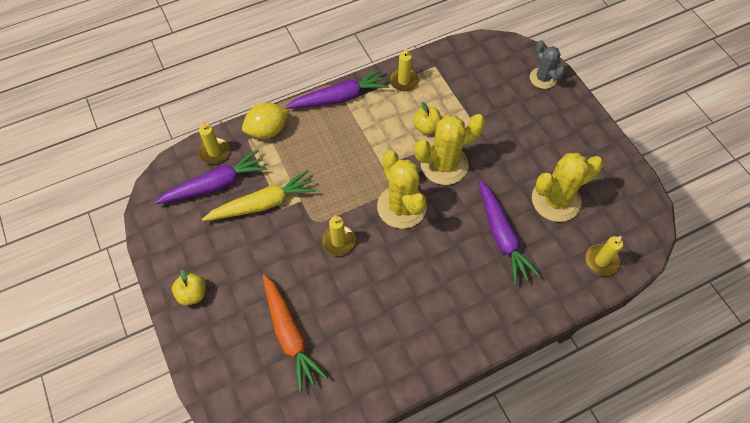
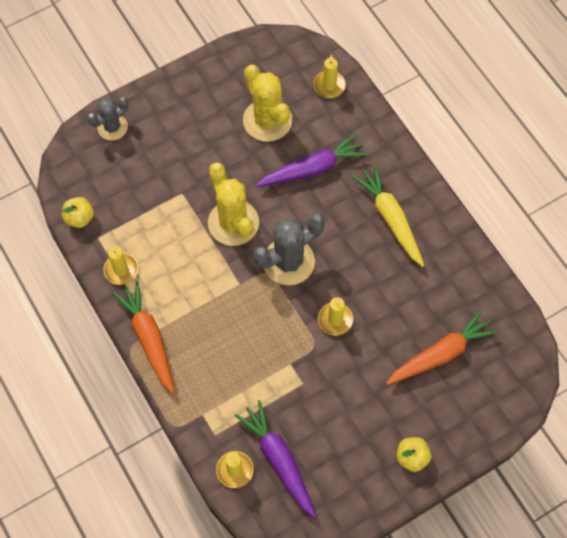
camera: 95 degrees left, 5 degrees up
(262, 204) = (298, 403): yellow carrot -> yellow carrot (391, 219)
(267, 130) = (200, 413): yellow lemon -> none
(339, 98) = (149, 339): purple carrot -> orange carrot
(401, 207) = (288, 261): yellow cactus -> grey cactus
(426, 127) = (186, 242): yellow apple -> yellow apple (80, 218)

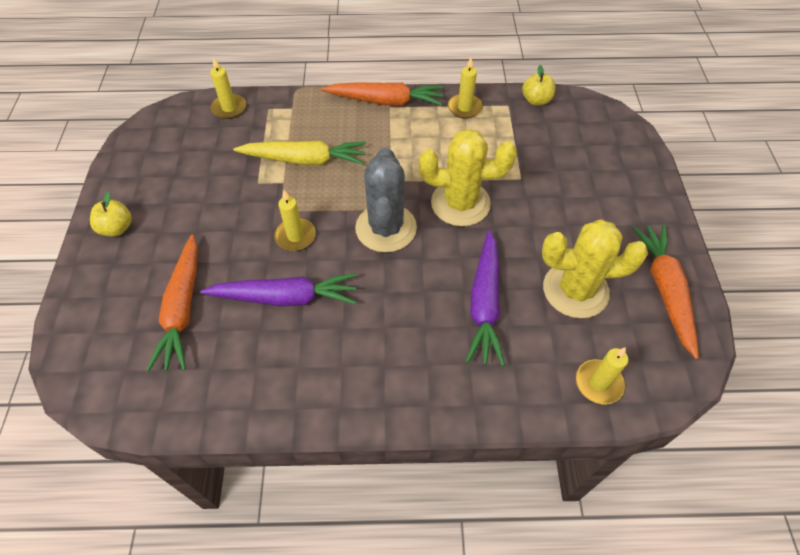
camera: 120 degrees right, 10 degrees down
(112, 127) = (630, 156): grey cactus -> none
(235, 70) = (665, 291): none -> orange carrot
(279, 460) = (209, 137): purple carrot -> purple carrot (285, 297)
(391, 219) = (369, 349): yellow carrot -> yellow carrot (304, 160)

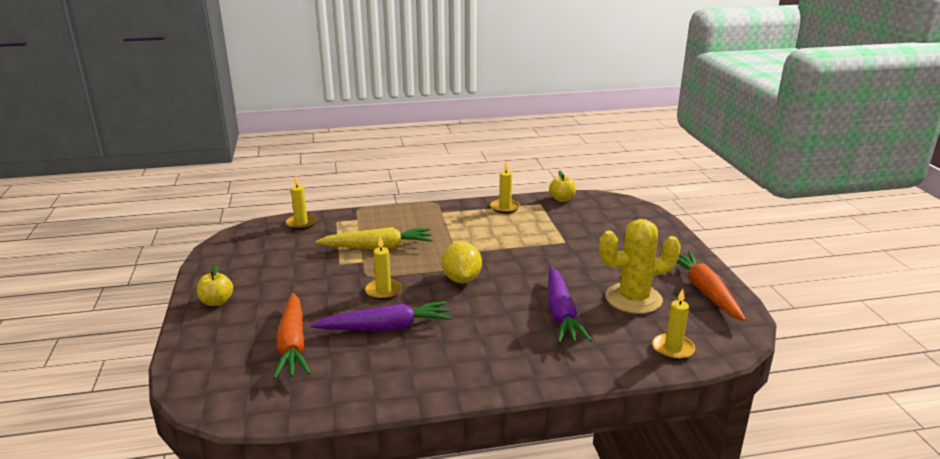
camera: 10 degrees left, 30 degrees down
(385, 101) = (437, 209): orange carrot -> none
(386, 228) = (461, 279): grey cactus -> yellow lemon
(460, 203) = (520, 260): yellow cactus -> none

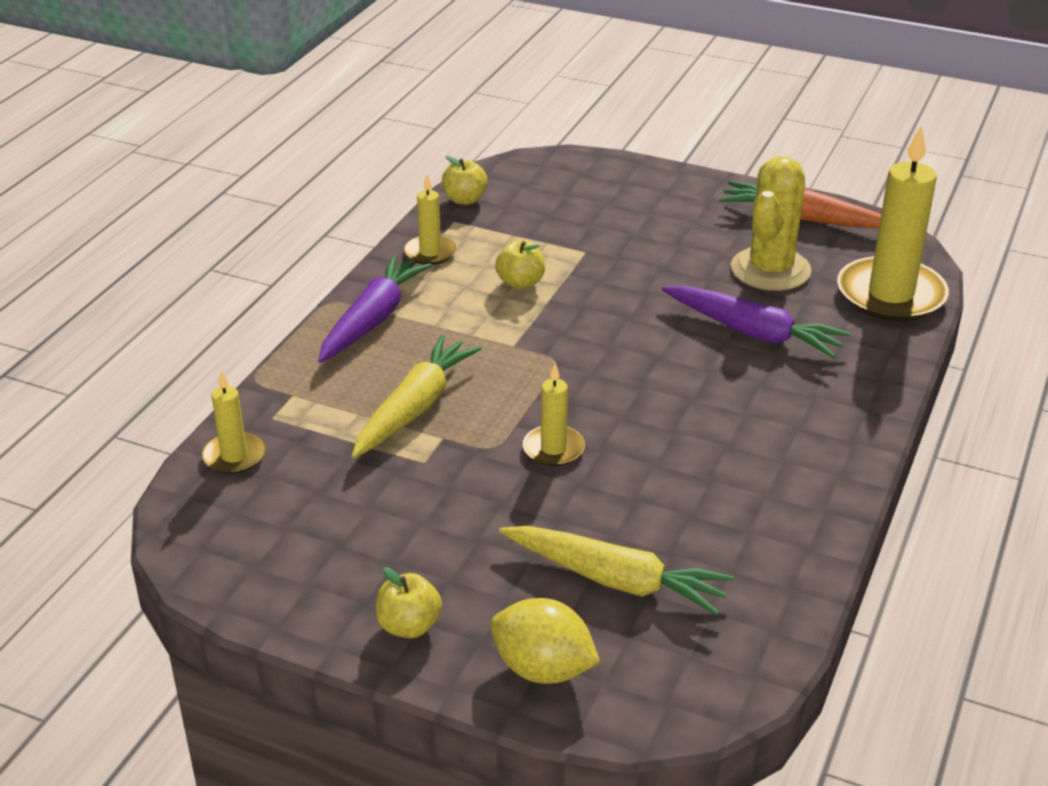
camera: 55 degrees left, 10 degrees up
(293, 344) = (614, 580): orange carrot -> yellow carrot
(385, 328) = (653, 481): purple carrot -> purple carrot (372, 320)
(461, 279) = (593, 371): yellow lemon -> yellow lemon (543, 669)
(512, 236) = (520, 283): none -> yellow apple
(673, 349) = (891, 295): yellow candle -> yellow candle, size x2.01

